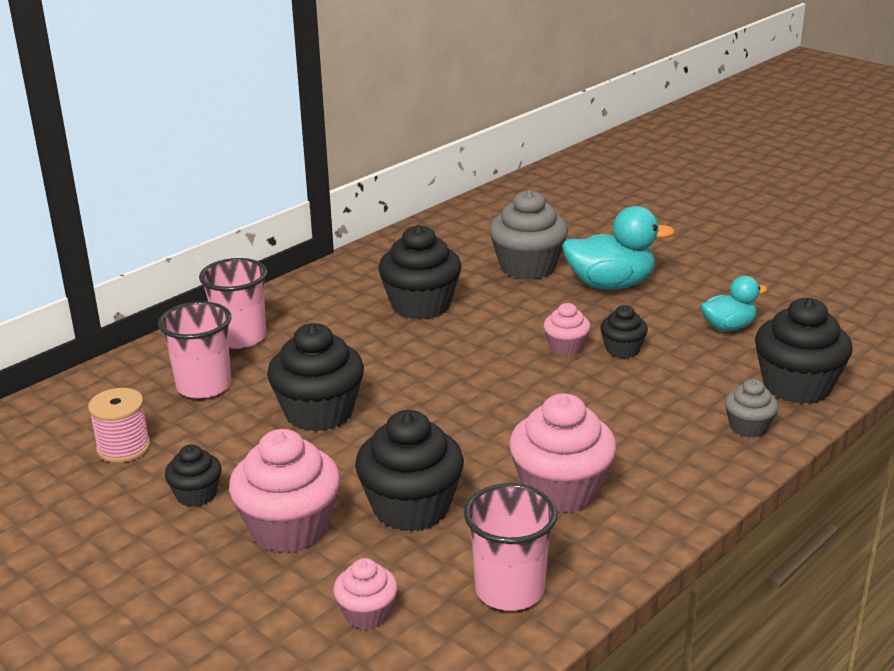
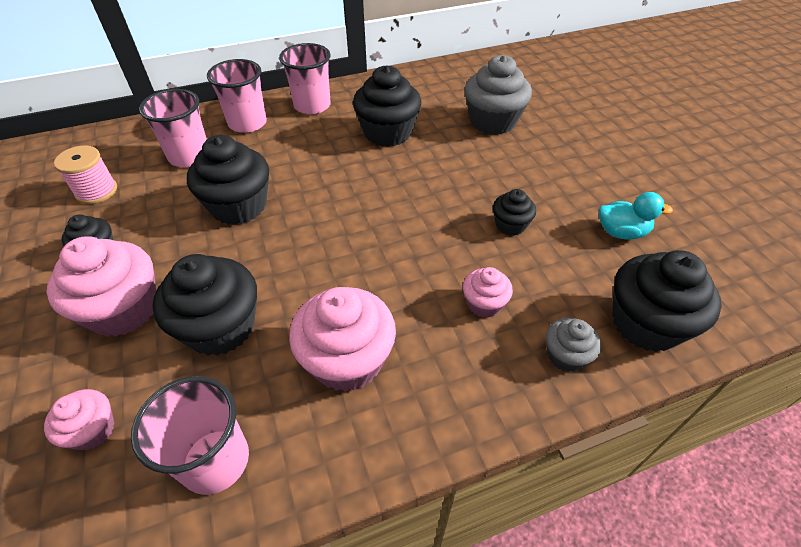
camera: 25 degrees right, 20 degrees up
(303, 301) = (312, 106): none -> pink cup
(566, 347) = (466, 207): pink cupcake -> pink cupcake (484, 304)
(610, 285) = (546, 157): turquoise duck -> none

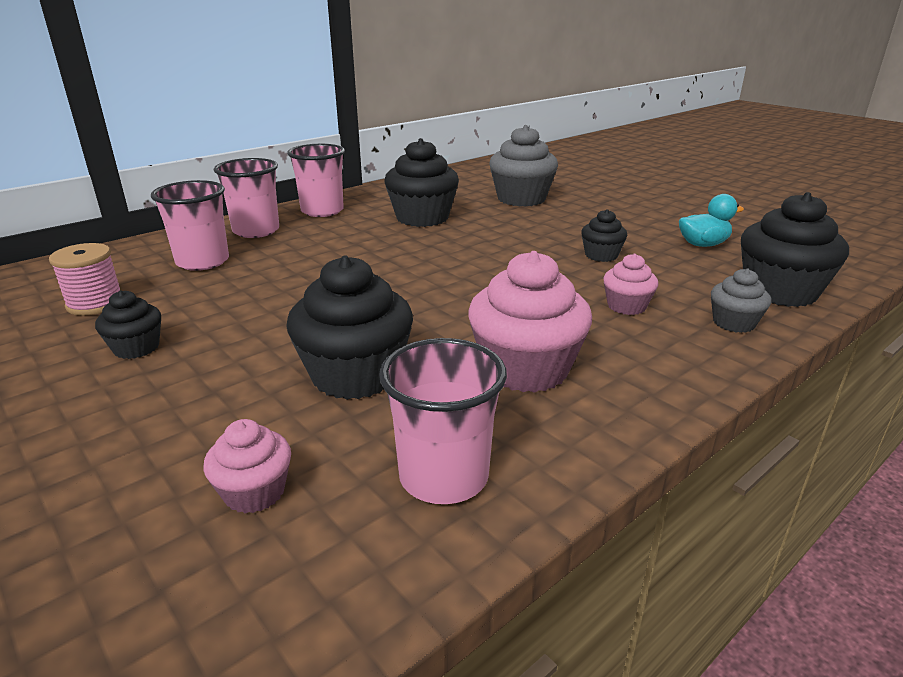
camera: 20 degrees left, 20 degrees down
(123, 310) = (213, 386): pink cupcake -> none
(239, 206) = (297, 287): black cupcake -> none

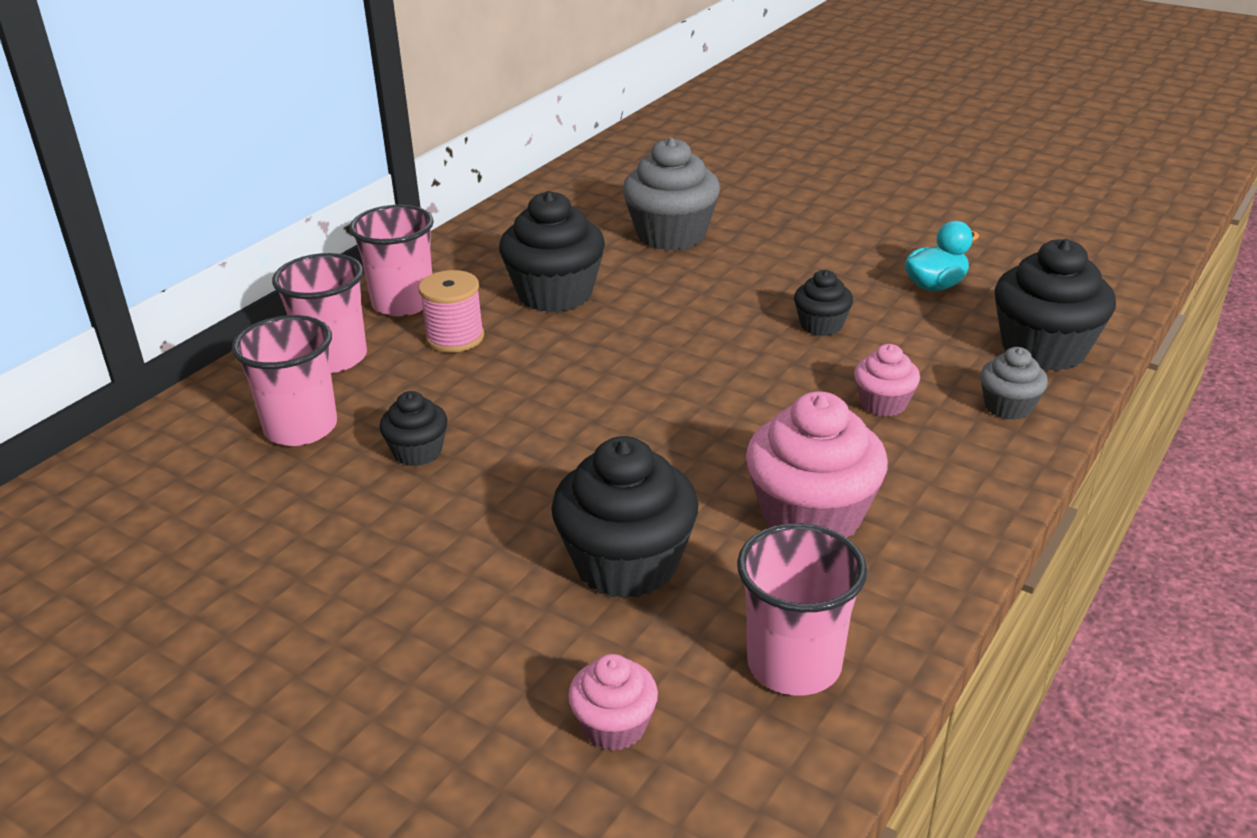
camera: 15 degrees left, 5 degrees up
(95, 303) = (210, 526): pink spool -> pink spool (455, 337)
(136, 348) = (329, 582): black cupcake -> black cupcake (418, 452)

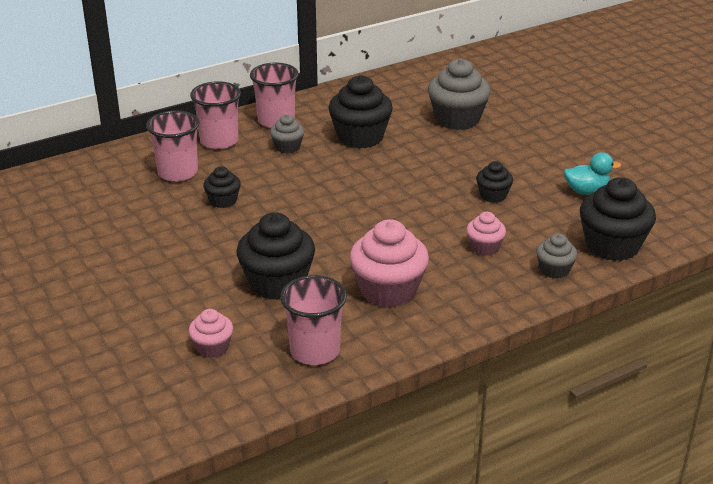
camera: 25 degrees right, 0 degrees up
(455, 337) = (287, 147): pink spool -> grey cupcake

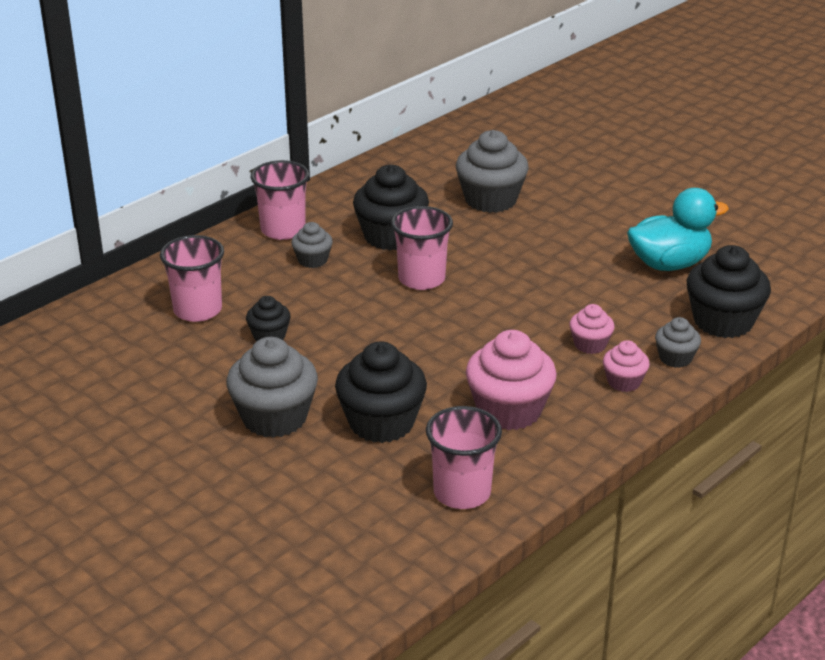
camera: 15 degrees left, 0 degrees up
(194, 265) = (274, 417): none -> grey cupcake
(212, 347) = (345, 509): pink cupcake -> pink cupcake (624, 382)
(219, 141) = (227, 264): pink cup -> pink cup (421, 279)
(493, 195) = (571, 283): black cupcake -> none
(586, 191) = (669, 264): turquoise duck -> turquoise duck, size x1.66

